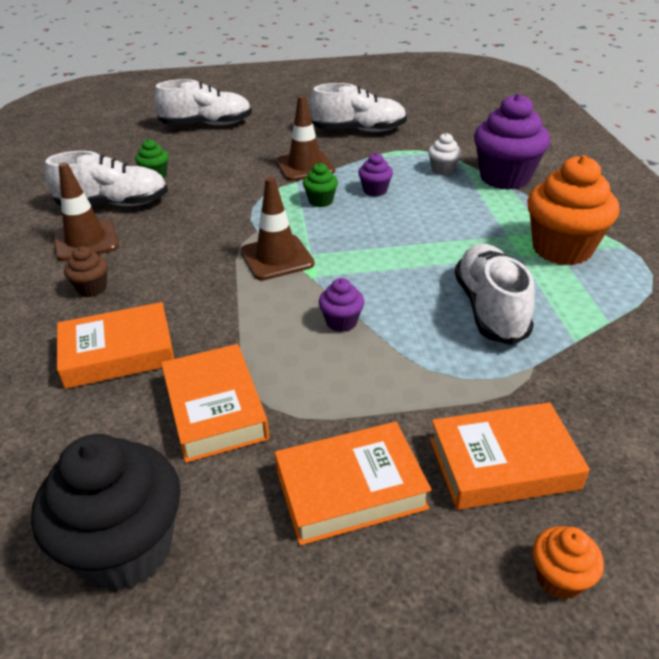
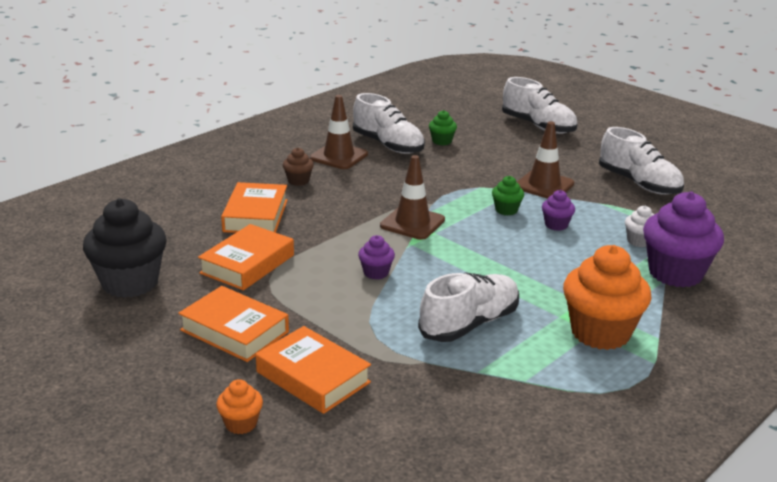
camera: 50 degrees right, 10 degrees down
(118, 353) = (255, 215): orange book -> orange book turned 60 degrees clockwise

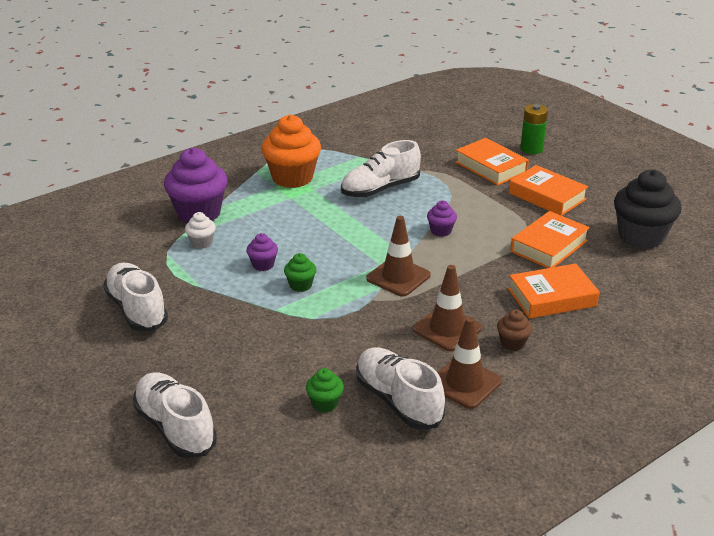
camera: 170 degrees left, 5 degrees up
(241, 424) = (531, 149): orange cupcake -> green battery
(255, 215) = (552, 297): orange book -> orange book turned 60 degrees clockwise
(544, 185) = (241, 315): brown traffic cone -> brown traffic cone (447, 329)

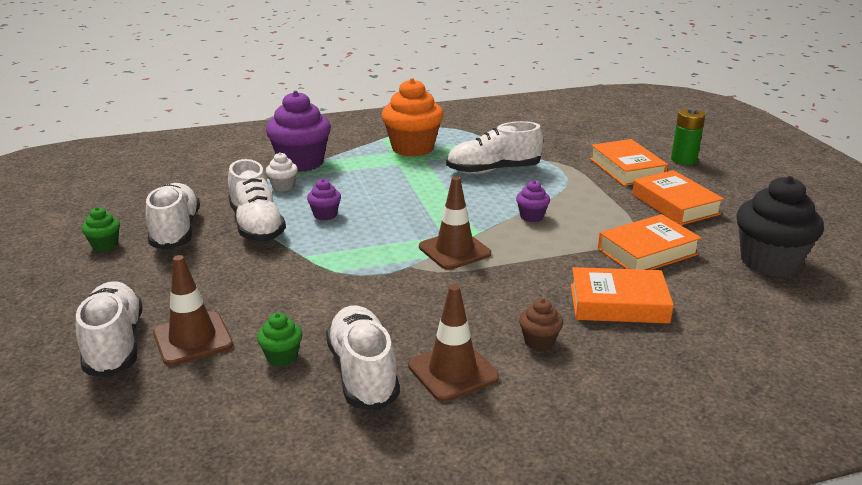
camera: 20 degrees right, 5 degrees down
(209, 288) = (257, 225): none -> white shoe
(300, 285) = (347, 239): green cupcake -> green cupcake (105, 245)
(447, 329) = (472, 311): brown traffic cone -> brown traffic cone (193, 339)

